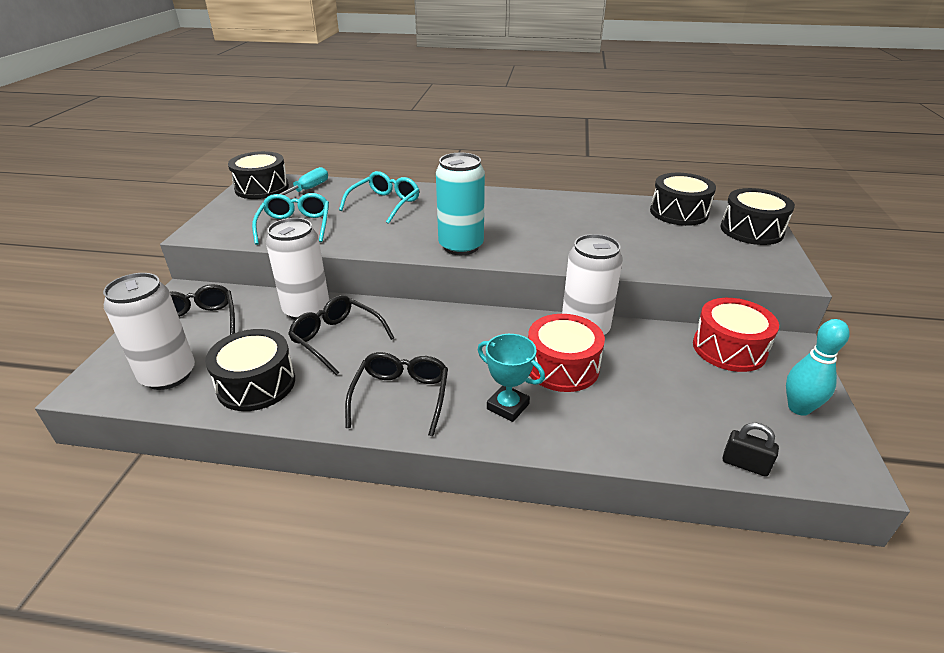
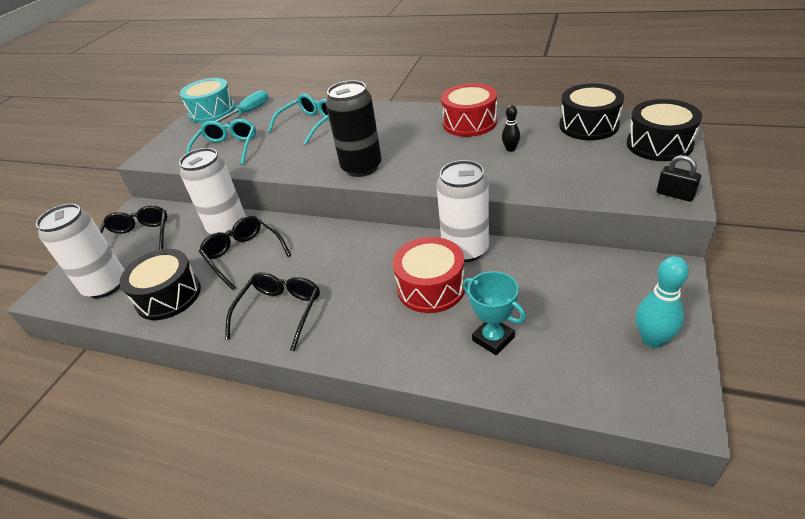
camera: 15 degrees right, 5 degrees up
(262, 188) = (212, 111): black drum -> turquoise drum
(461, 246) = (361, 167): turquoise can -> black can
(508, 406) = (368, 325): turquoise trophy -> turquoise trophy (493, 339)
(611, 232) = (510, 149): none -> black bowling pin
(729, 348) = (603, 272): red drum -> red drum (469, 123)
(745, 464) = (572, 396): black padlock -> black padlock (675, 194)

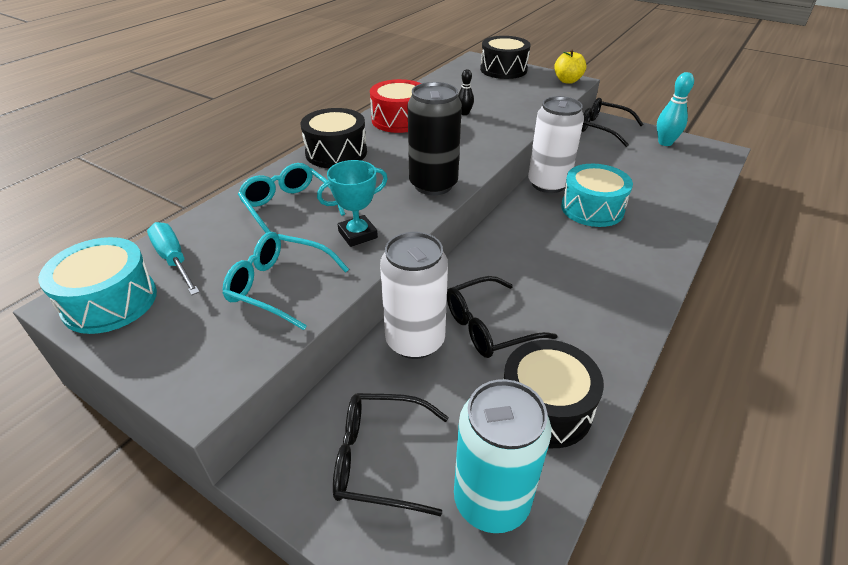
camera: 80 degrees left, 0 degrees up
(105, 285) = (491, 500): white can -> turquoise can
(280, 312) = (602, 302): black glasses -> black glasses (602, 128)
(431, 287) = (592, 208): red drum -> turquoise drum
(493, 339) = (657, 193): turquoise trophy -> turquoise trophy (357, 234)
(588, 125) = (455, 81): black drum -> black drum (336, 153)
(675, 194) = (567, 81): black padlock -> yellow apple

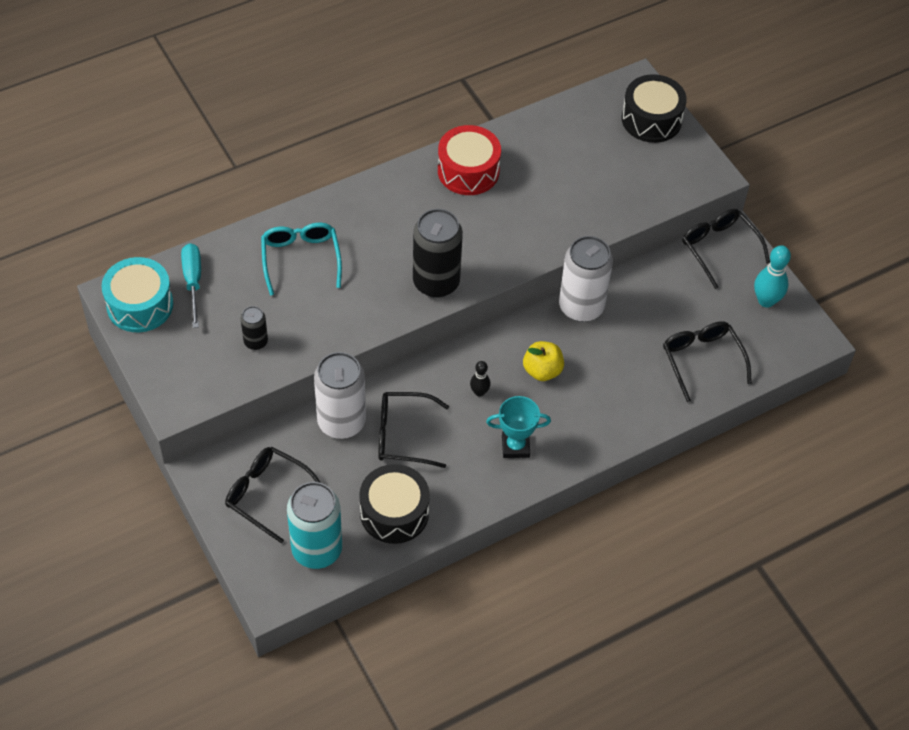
camera: 25 degrees right, 15 degrees up
(279, 286) = (256, 342): turquoise glasses -> black can
(336, 153) = (378, 200): black drum -> none
(357, 234) = (338, 315): turquoise trophy -> turquoise trophy (515, 446)
(464, 113) = (542, 187): black bowling pin -> black bowling pin (479, 392)
(567, 81) = (706, 173): yellow apple -> yellow apple (542, 371)
(592, 208) = (594, 357): turquoise drum -> none
(668, 184) = (702, 360): none -> black glasses

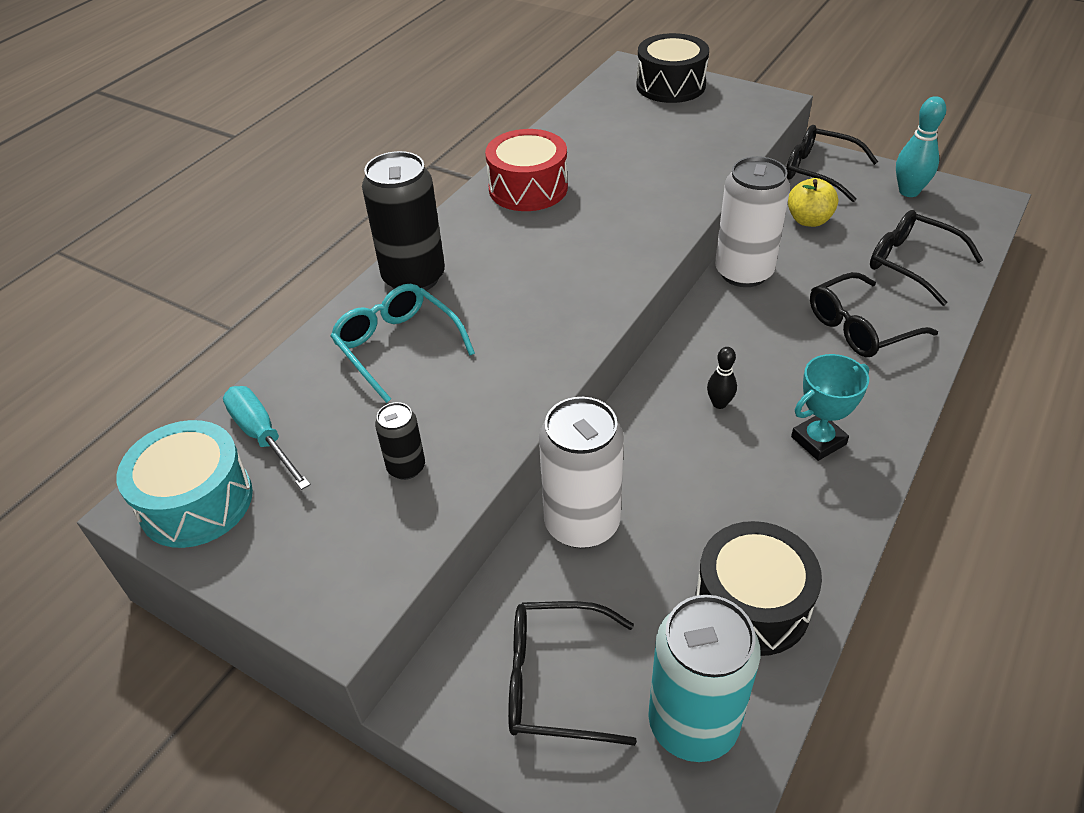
camera: 25 degrees left, 10 degrees down
(403, 435) = (674, 498): black glasses -> black glasses (859, 327)
(436, 282) = (587, 298): black can -> black can (414, 277)
(542, 371) = (766, 348): yellow apple -> yellow apple (808, 220)

